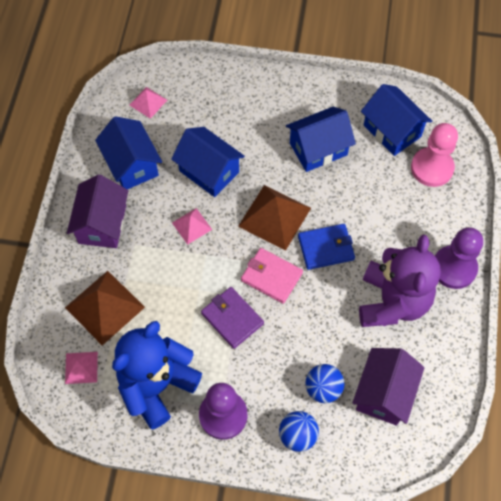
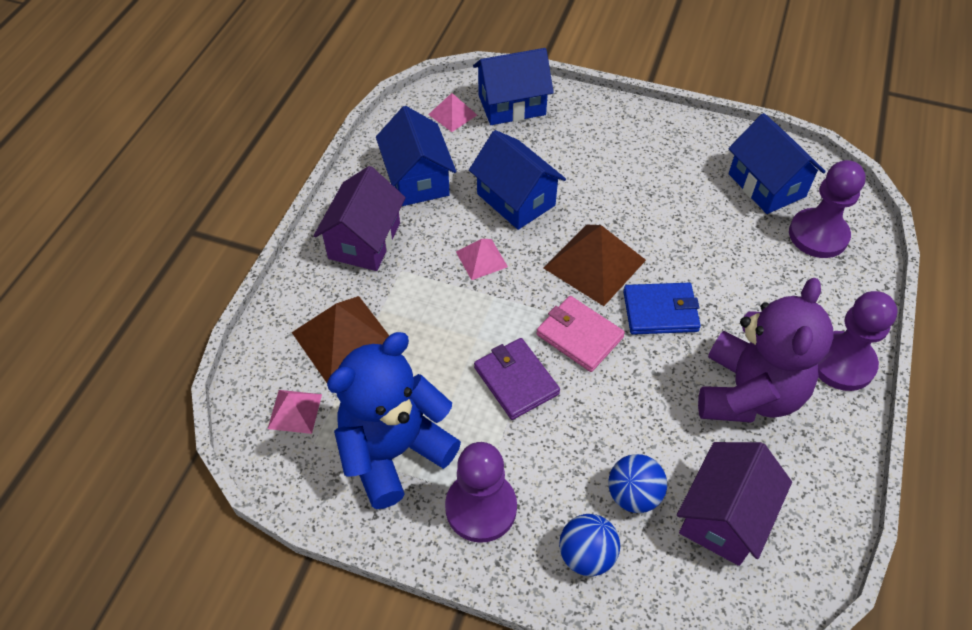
camera: 10 degrees right, 10 degrees down
(318, 149) = (664, 193): blue house -> blue house (511, 105)
(432, 168) = (818, 235): pink pawn -> purple pawn

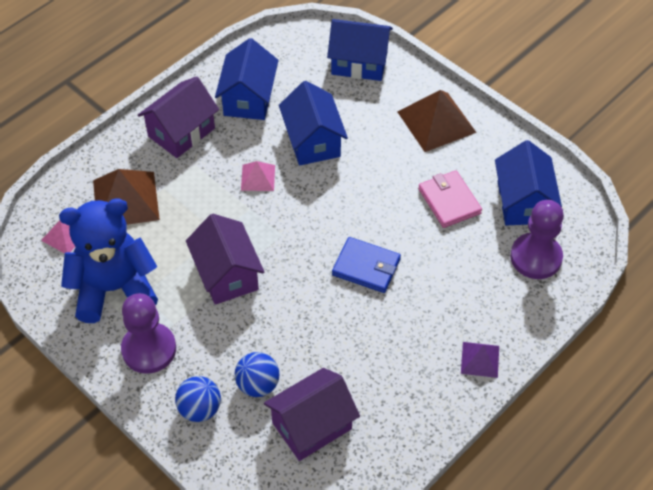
camera: 25 degrees right, 0 degrees up
(452, 114) = (307, 55): pink pyramid -> none
(516, 380) = (227, 275): purple wallet -> purple house
(579, 336) = (293, 261): pink wallet -> pink wallet (449, 201)
(594, 263) = (340, 213): brown pyramid -> brown pyramid (436, 121)
(748, 393) = (390, 352): purple teddy bear -> none
(841, 363) = (480, 359): purple pawn -> purple pyramid

